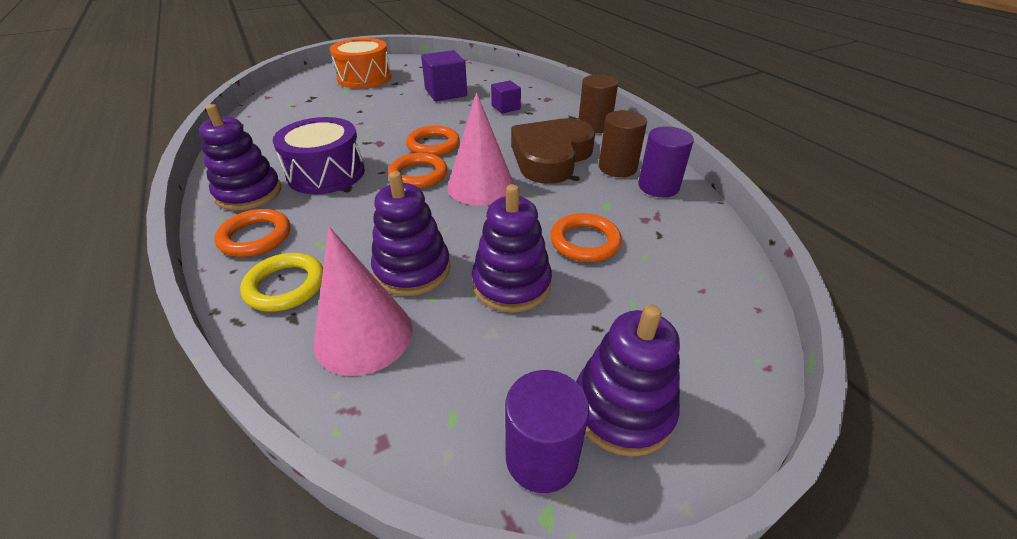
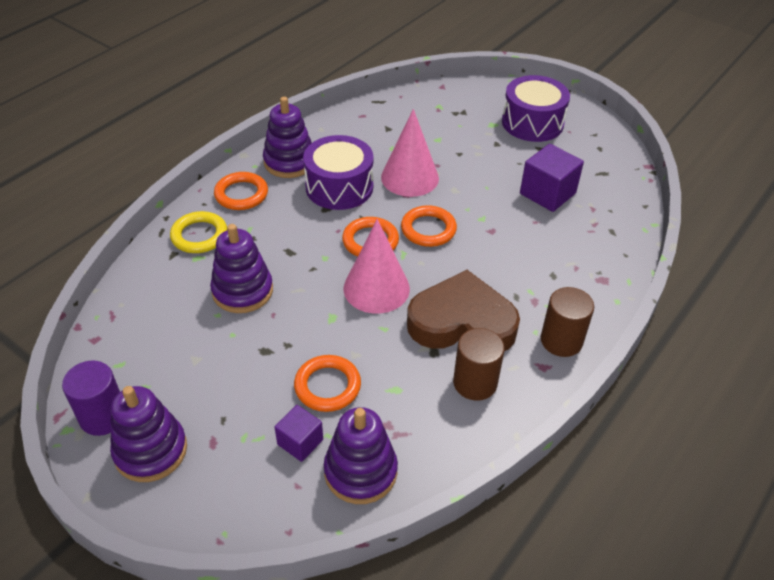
camera: 65 degrees right, 5 degrees up
(363, 335) = (170, 294): pink cone -> pink cone (410, 177)
(364, 78) = (532, 123): orange drum -> purple drum
(506, 107) = (549, 252): purple cube -> purple cube (300, 442)
(511, 284) = (250, 353): purple stacking toy -> purple stacking toy (360, 471)
(658, 186) = (456, 426): purple cylinder -> none

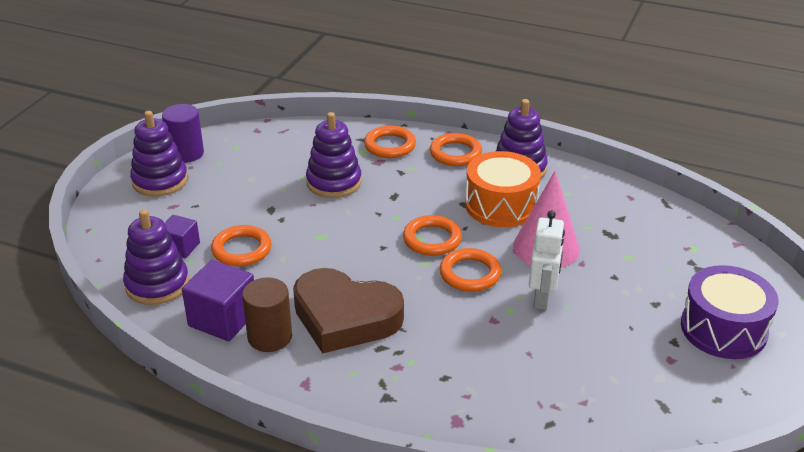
camera: 75 degrees right, 10 degrees down
(199, 236) = (390, 145): yellow ring -> orange ring
(339, 187) = (501, 205): purple drum -> orange drum
(376, 288) = (369, 255): pink cone -> none
(462, 322) = (345, 317): brown heart -> brown heart turned 120 degrees clockwise
(473, 197) = (542, 298): none -> white robot
(547, 193) = (587, 358): purple cube -> purple cube (223, 319)
(561, 341) = (346, 393): brown cylinder -> none

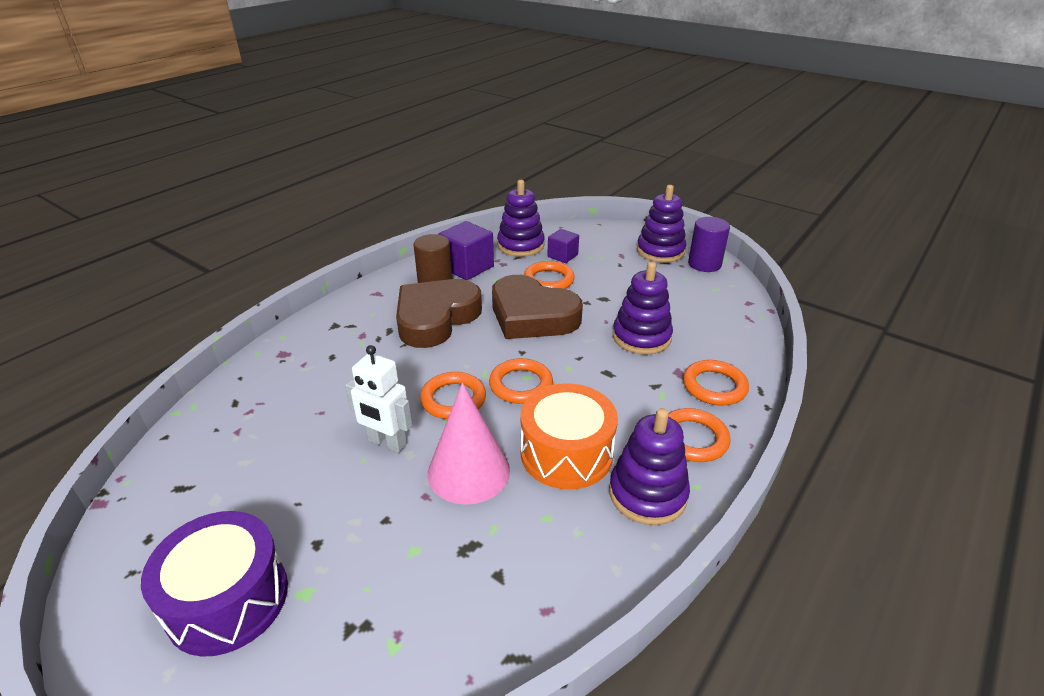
camera: 105 degrees right, 0 degrees up
(319, 250) = (532, 316): none -> brown heart

